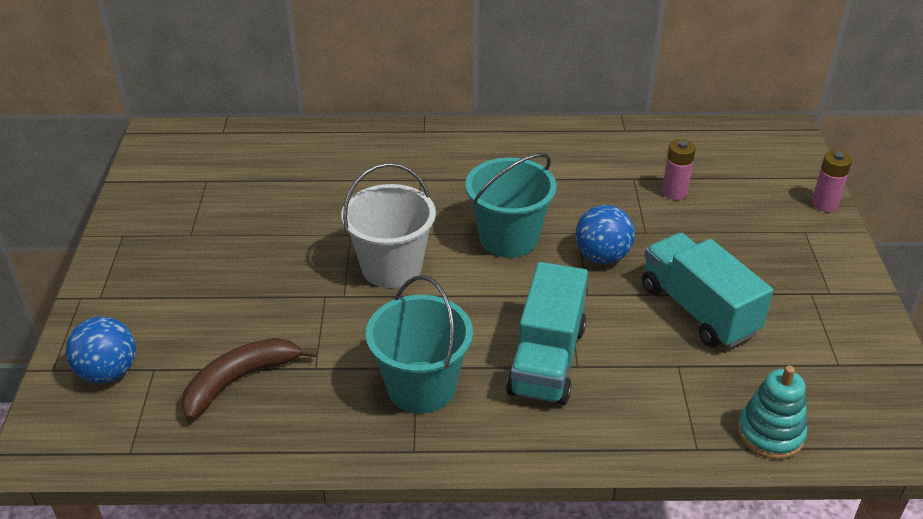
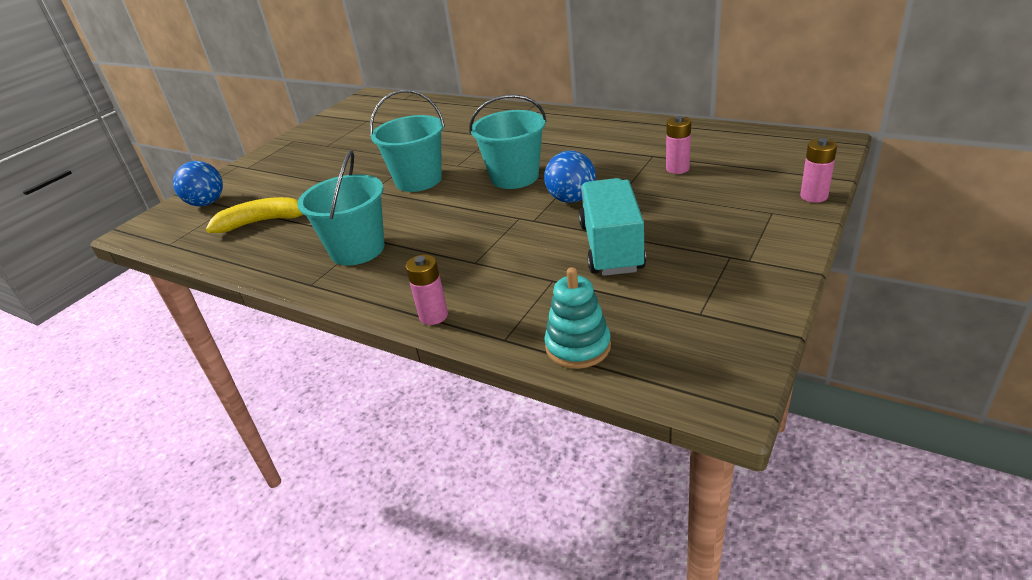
camera: 35 degrees right, 5 degrees down
(240, 380) = (263, 222): brown banana -> yellow banana
(391, 267) = (418, 180): white bucket -> turquoise bucket
(547, 360) = (457, 253): turquoise truck -> none
(601, 445) = (433, 316): none -> pink battery

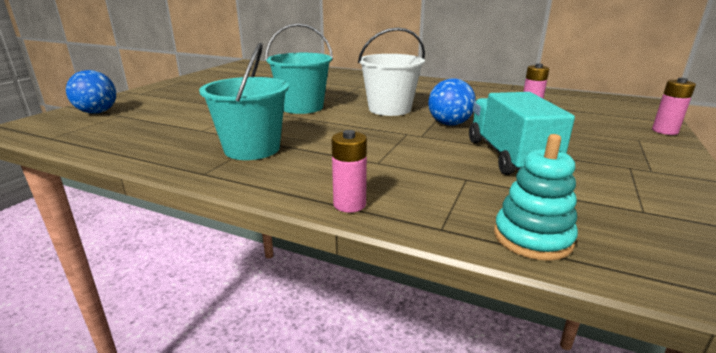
camera: 10 degrees left, 10 degrees down
(263, 222) = (153, 126): yellow banana -> none
(514, 177) = (389, 109): turquoise bucket -> white bucket

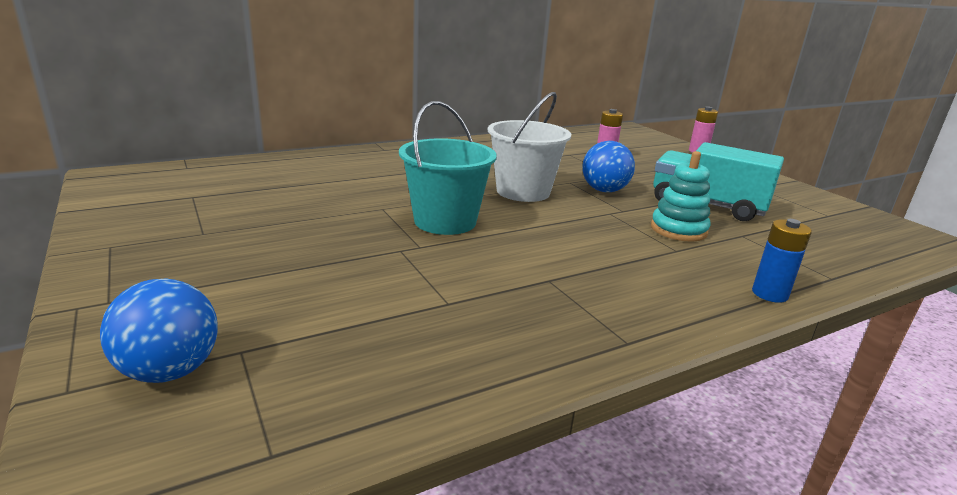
camera: 55 degrees left, 0 degrees up
(252, 149) = (571, 292): turquoise bucket -> none
(349, 204) = (769, 294): pink battery -> blue battery
(532, 238) = (858, 258): turquoise stacking toy -> turquoise stacking toy (678, 230)

